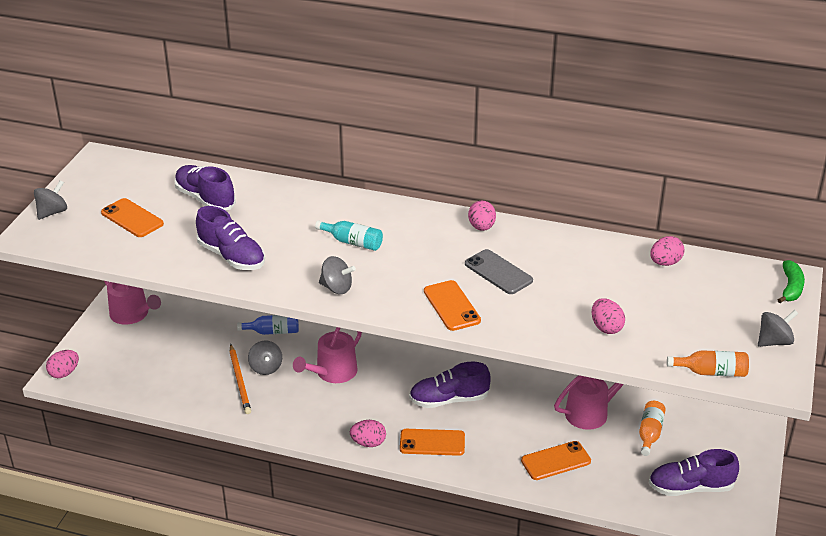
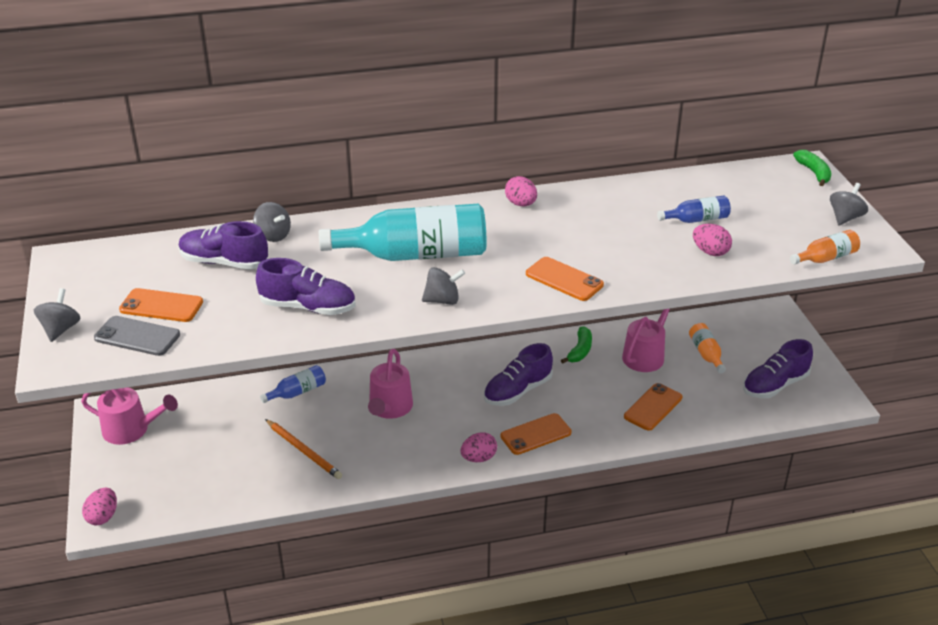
camera: 30 degrees left, 0 degrees up
(266, 368) = (319, 428): grey spinning top -> grey spinning top (273, 235)
(353, 242) = (416, 255): turquoise bottle -> turquoise bottle, size x2.17
(498, 272) = (575, 237): grey phone -> grey phone (137, 336)
(534, 385) = (580, 351): none -> green banana
(625, 294) = (697, 219): none -> blue bottle
(665, 263) = (701, 184): pink egg -> none

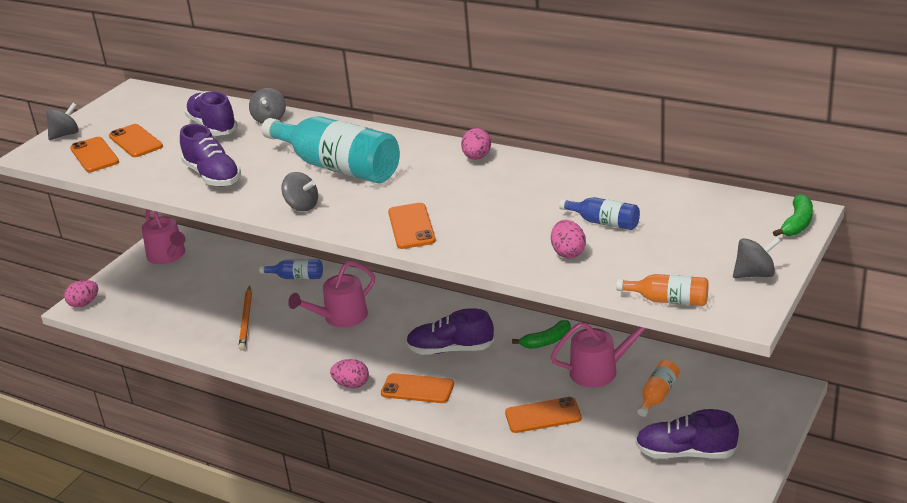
camera: 45 degrees right, 5 degrees down
(137, 336) = (94, 155): grey phone -> orange phone

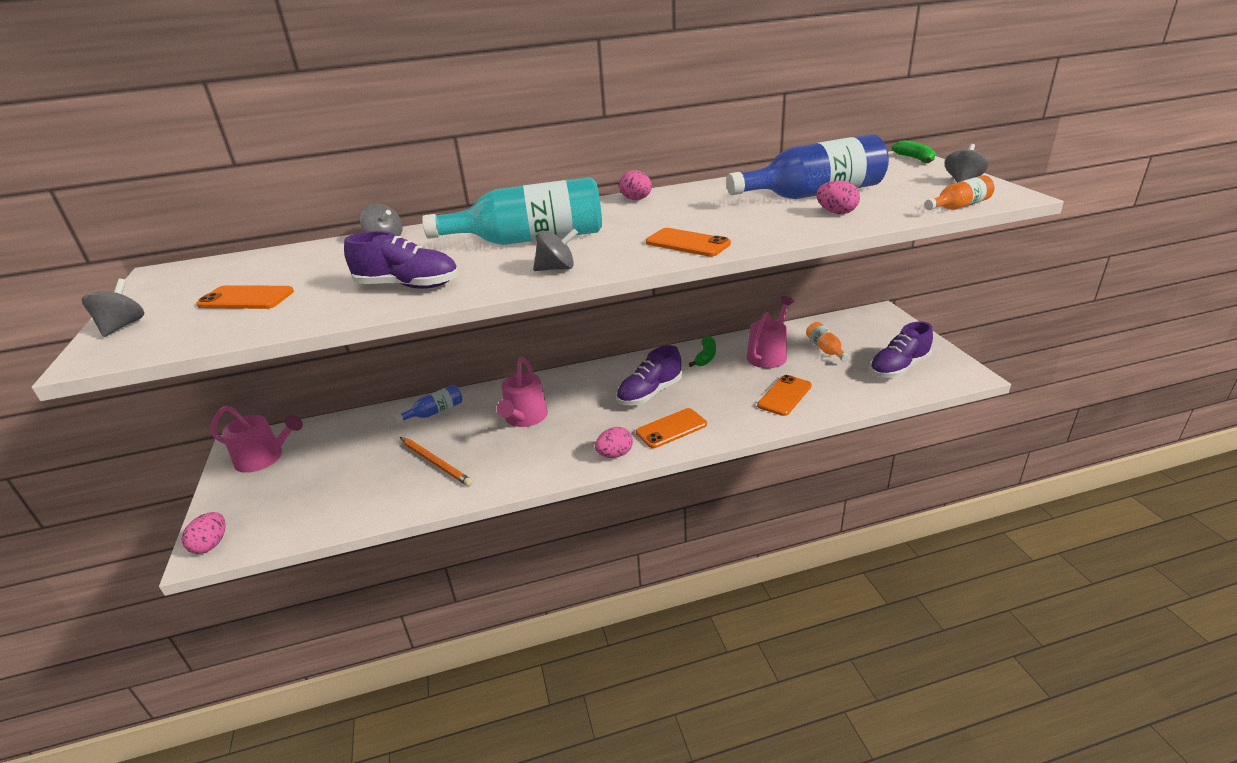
camera: 45 degrees left, 0 degrees up
(94, 155) = (206, 325): orange phone -> none
(213, 127) = (328, 261): purple shoe -> none
(604, 222) = (814, 194): blue bottle -> blue bottle, size x2.17

